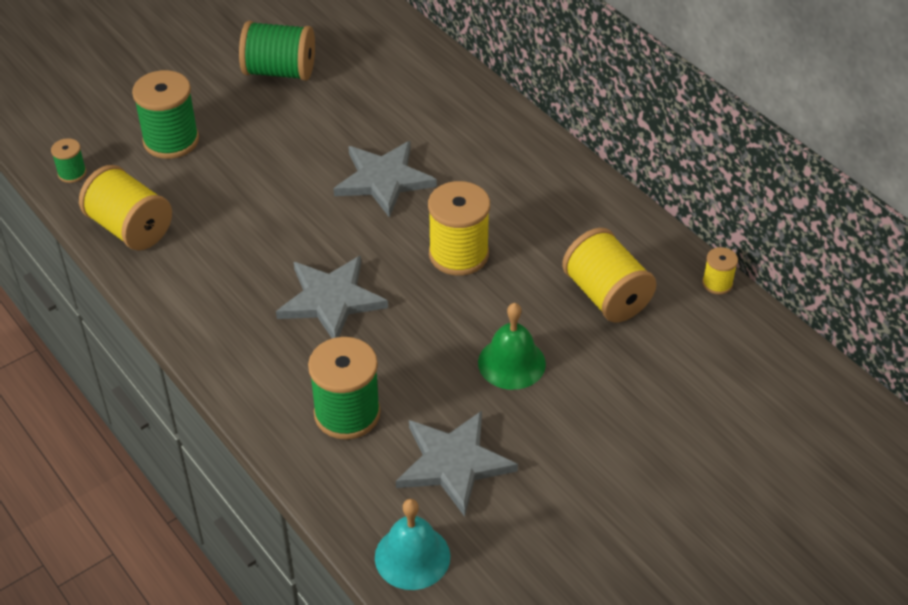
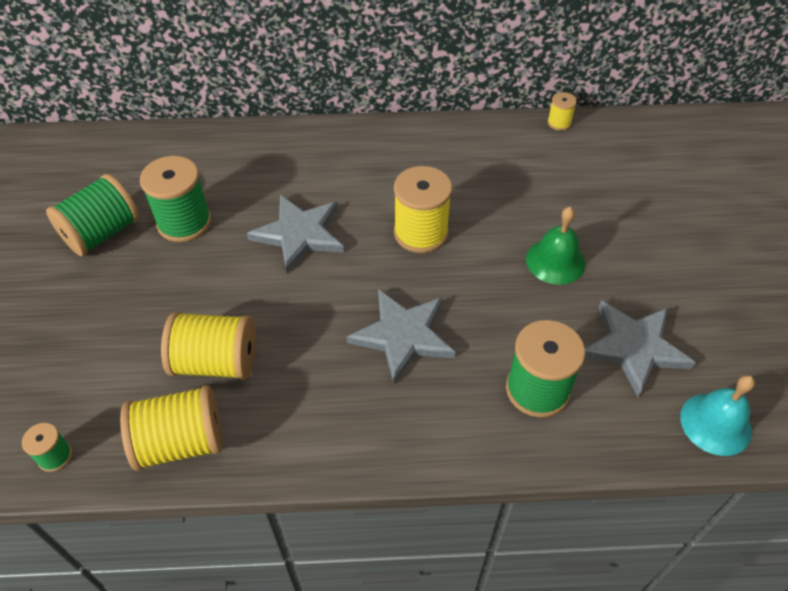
camera: 55 degrees left, 5 degrees up
(171, 140) = (100, 352): green spool -> green spool (184, 222)
(606, 295) = (528, 178): yellow spool -> yellow spool (216, 362)

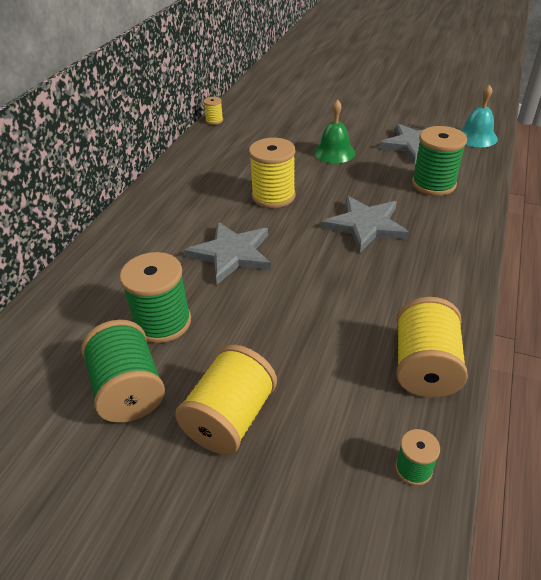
camera: 65 degrees left, 10 degrees down
(216, 362) = (346, 329): yellow spool -> yellow spool (230, 418)

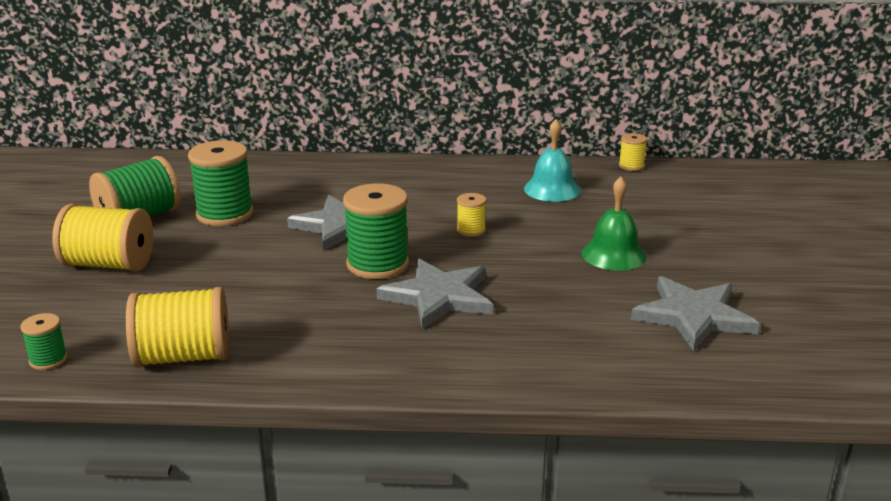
camera: 70 degrees right, 15 degrees down
(273, 196) = (471, 230): yellow spool -> yellow spool, size x0.50
(433, 184) = (580, 340): green spool -> green spool (377, 264)
(476, 137) = (780, 374): turquoise bell -> turquoise bell (552, 189)

